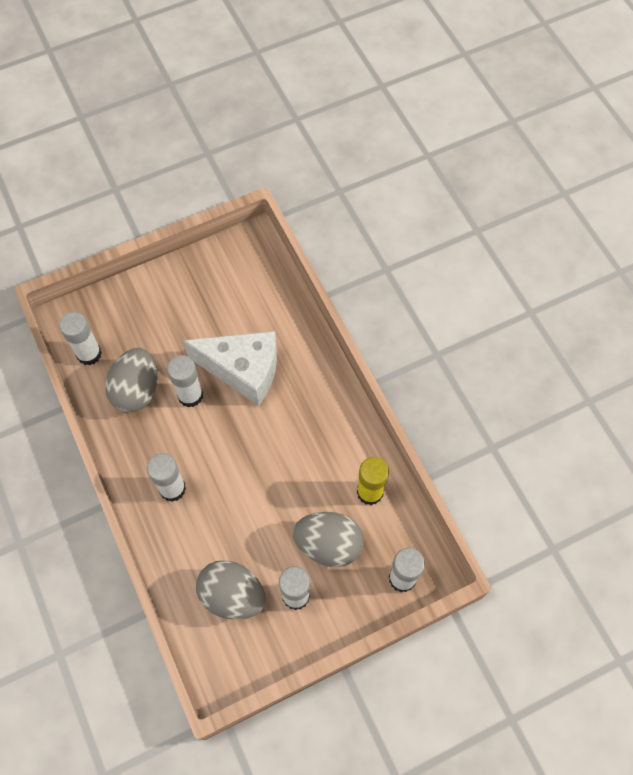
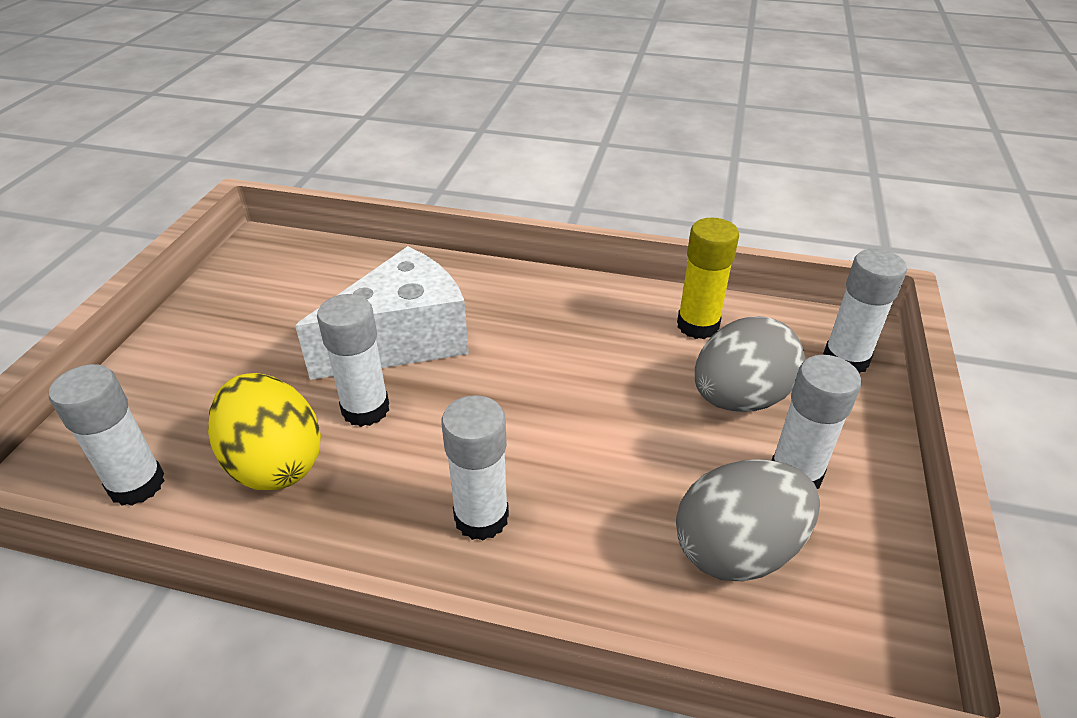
camera: 50 degrees left, 25 degrees down
(136, 390) = (275, 463): grey egg -> yellow egg

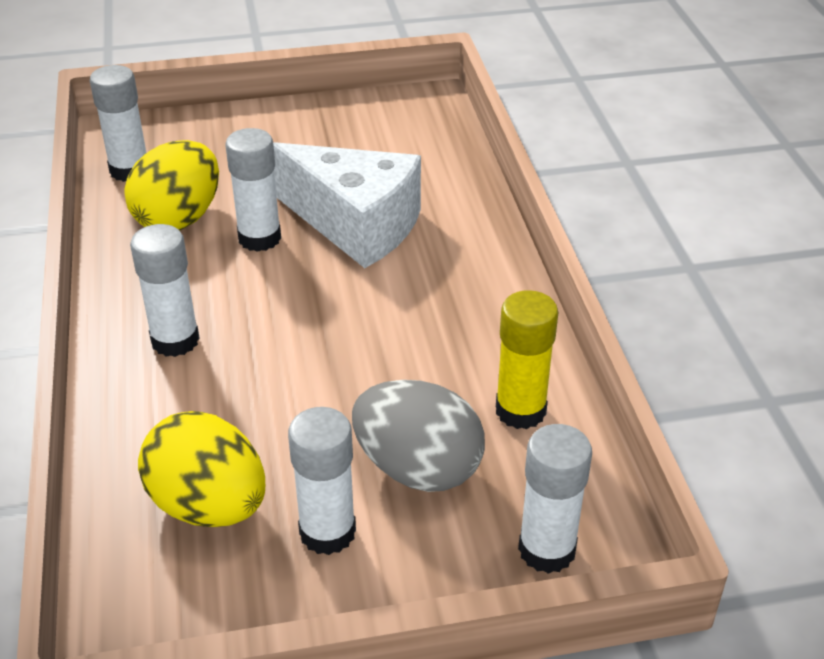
camera: 65 degrees right, 0 degrees up
(737, 550) = (209, 506): grey egg -> yellow egg

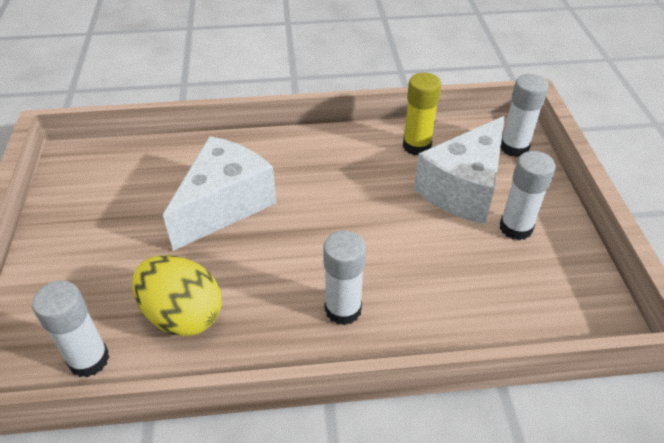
camera: 85 degrees left, 5 degrees up
(209, 506) = (503, 283): yellow egg -> none
(259, 238) = (226, 260): white glue stick -> none
(418, 469) = (463, 189): grey egg -> white cheese

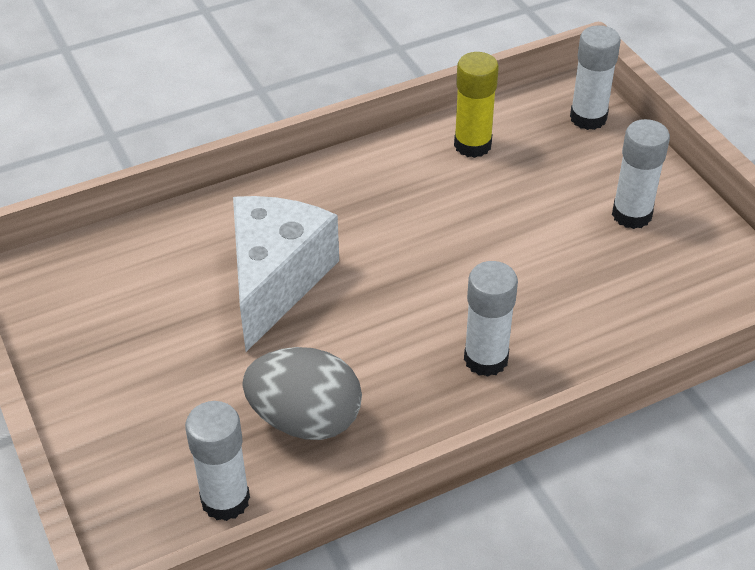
camera: 20 degrees left, 0 degrees up
(183, 315) = (305, 420): yellow egg -> grey egg
(463, 189) = (553, 184): white cheese -> none

